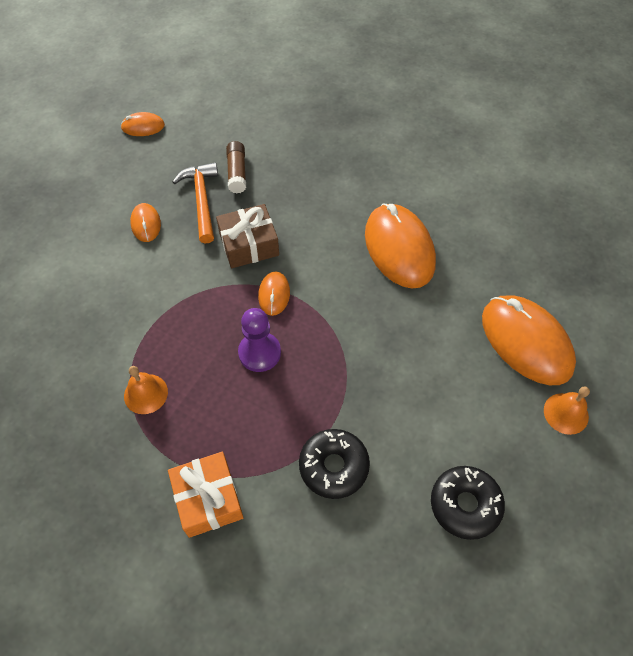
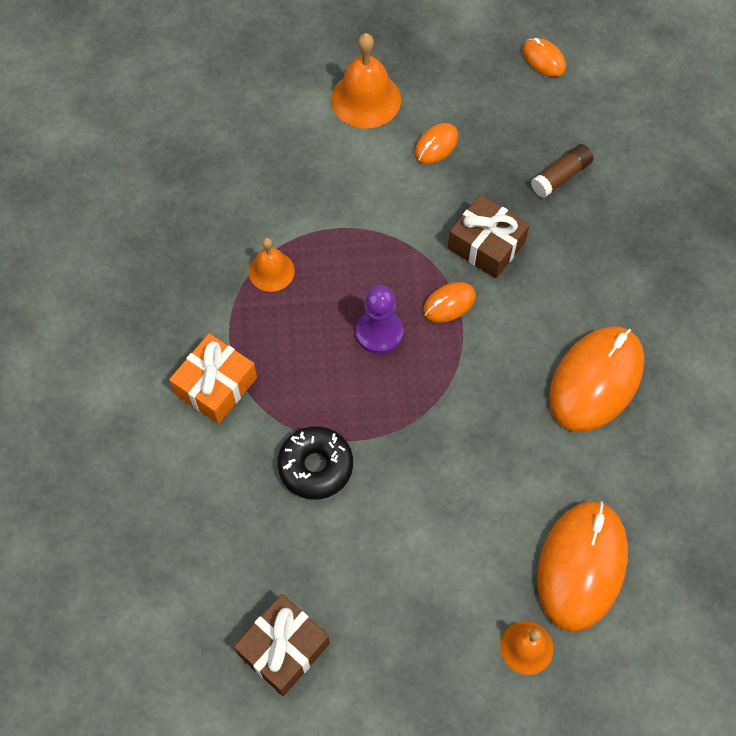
camera: 55 degrees right, 5 degrees up
(66, 241) = (366, 99): none -> orange bell
(202, 200) = (501, 171): orange hammer -> none
(465, 505) = (360, 601): black donut -> none
(469, 589) = (283, 648): none -> brown gift

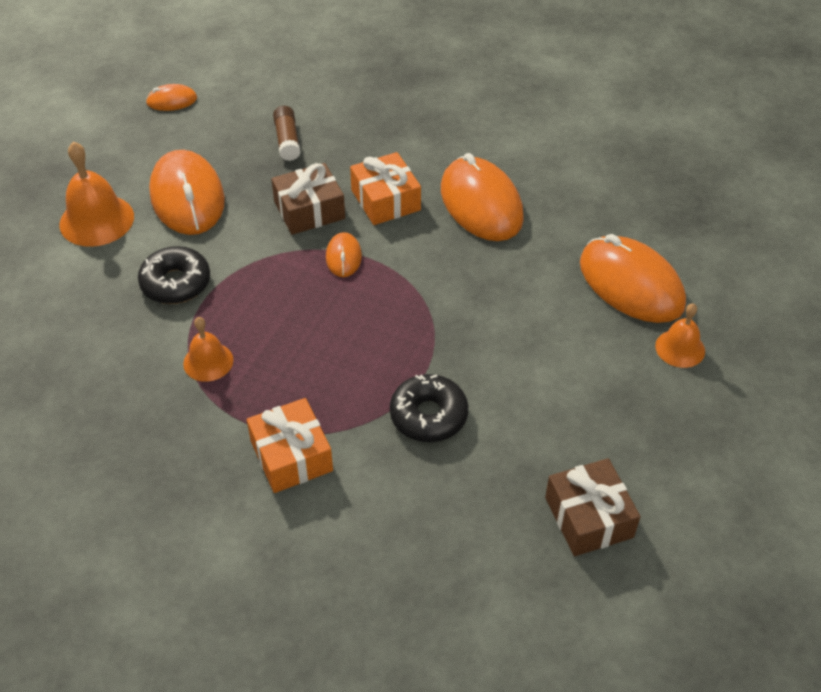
camera: 60 degrees left, 15 degrees down
(336, 198) = (176, 283): none -> black donut
(379, 332) = (333, 314): purple pawn -> none
(436, 145) = (187, 197): orange mouse -> orange mouse, size x2.10
(542, 298) = (385, 200): none -> orange gift

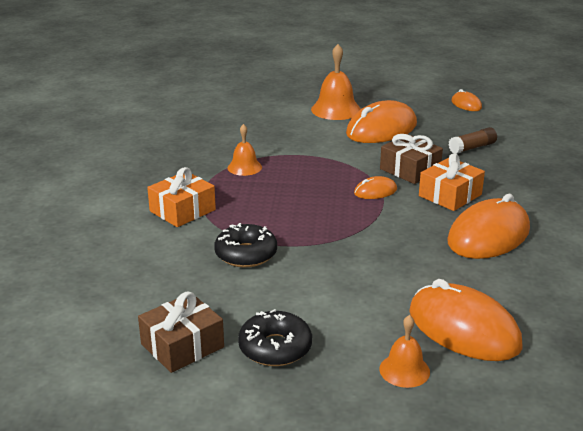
camera: 70 degrees right, 20 degrees down
(176, 283) = (303, 143): black donut -> black donut (275, 348)
(631, 284) = (463, 329): orange mouse -> orange mouse turned 75 degrees counterclockwise

